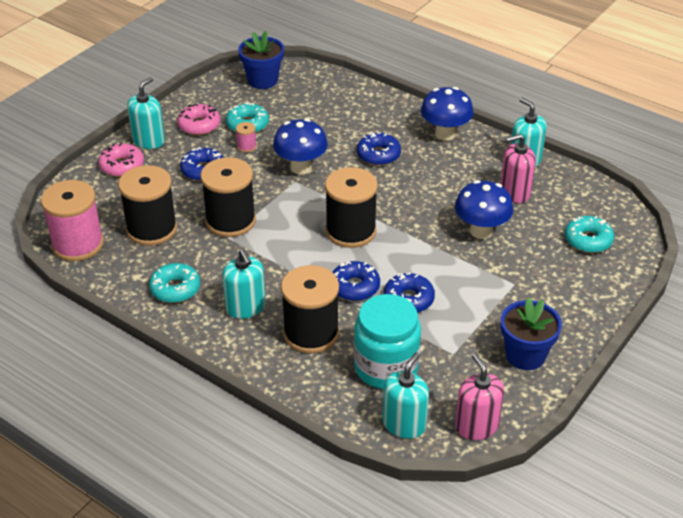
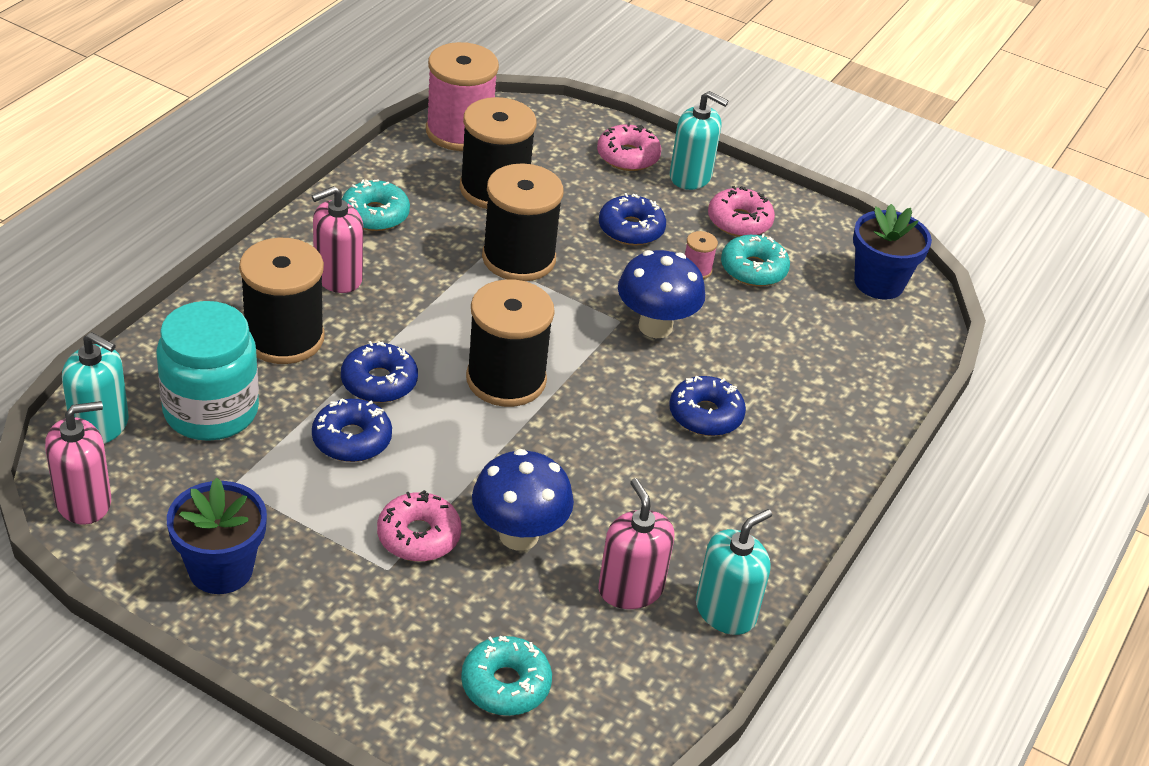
camera: 80 degrees right, 0 degrees up
(246, 307) = (338, 277): turquoise soap dispenser -> pink soap dispenser
(445, 134) = (784, 502): blue mushroom -> none
(487, 271) = (418, 536): none -> pink donut

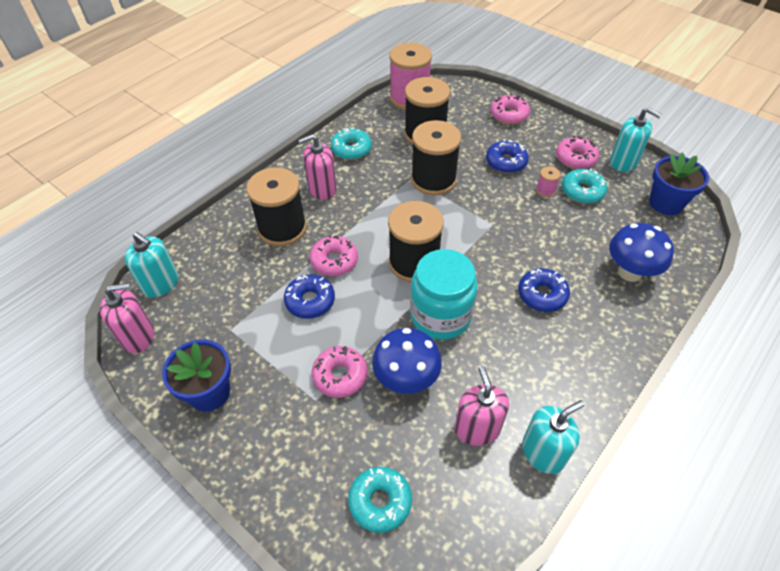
camera: 15 degrees right, 10 degrees up
(211, 411) = (228, 276): turquoise jar -> turquoise jar (440, 316)
(379, 382) = (334, 261): blue donut -> pink donut
(655, 326) = (514, 229): blue mushroom -> blue mushroom (629, 272)
(690, 176) = (547, 128): turquoise soap dispenser -> turquoise soap dispenser (623, 162)

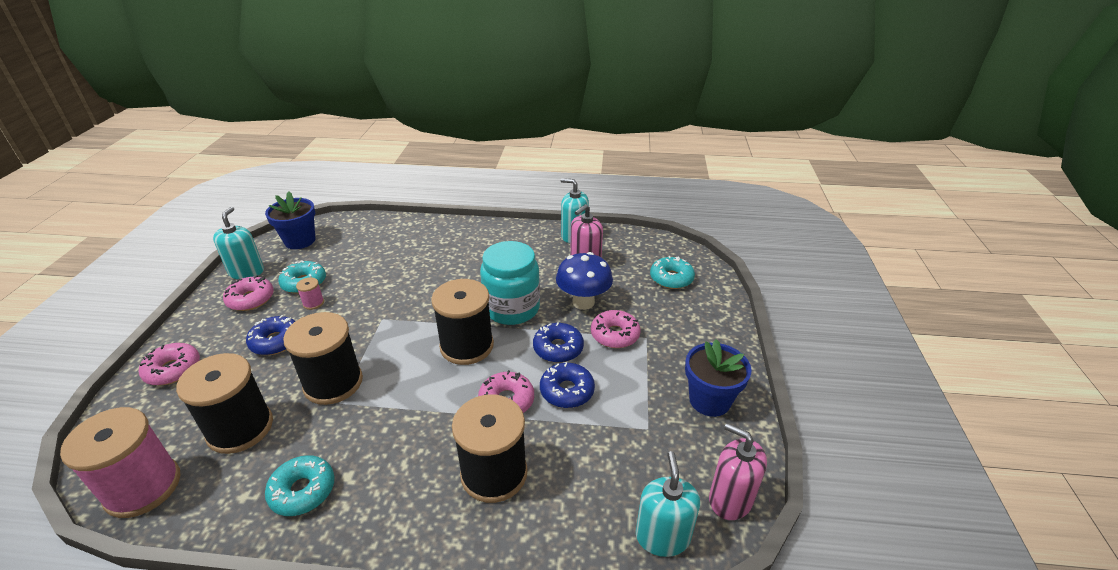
camera: 125 degrees left, 15 degrees down
(322, 189) = (402, 476): pink soap dispenser -> none
(542, 295) = (448, 269): blue donut -> blue donut (558, 348)
(629, 272) = (395, 240): blue mushroom -> none

